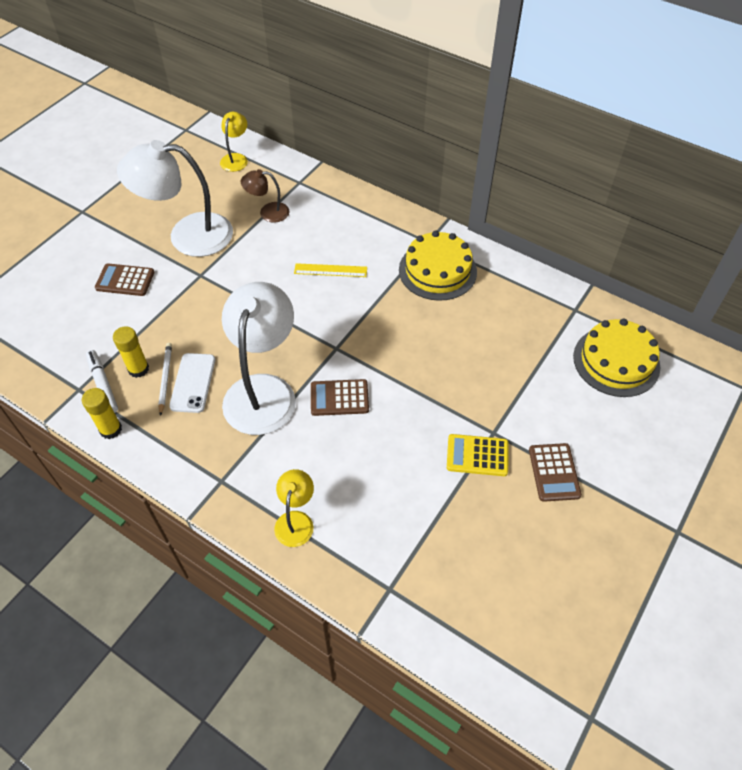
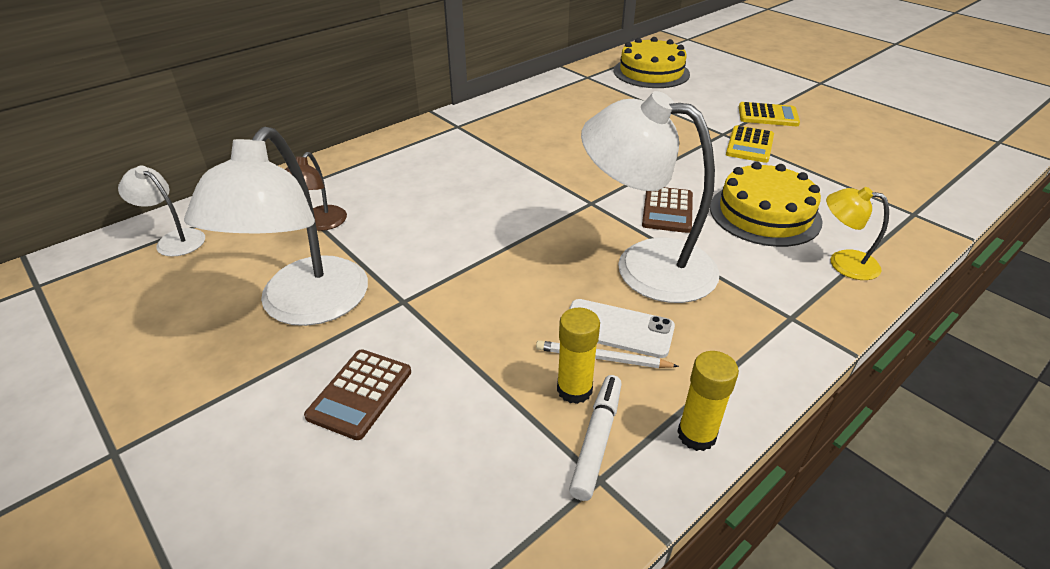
camera: 75 degrees left, 15 degrees down
(103, 384) = (597, 440): white marker -> white marker turned 120 degrees clockwise
(236, 158) = (174, 240): yellow lamp -> white lamp
(330, 270) = (463, 190): yellow ruler -> none
(437, 270) = (503, 127): yellow cake -> yellow cake (764, 214)
(554, 472) = (768, 115): brown calculator -> yellow calculator

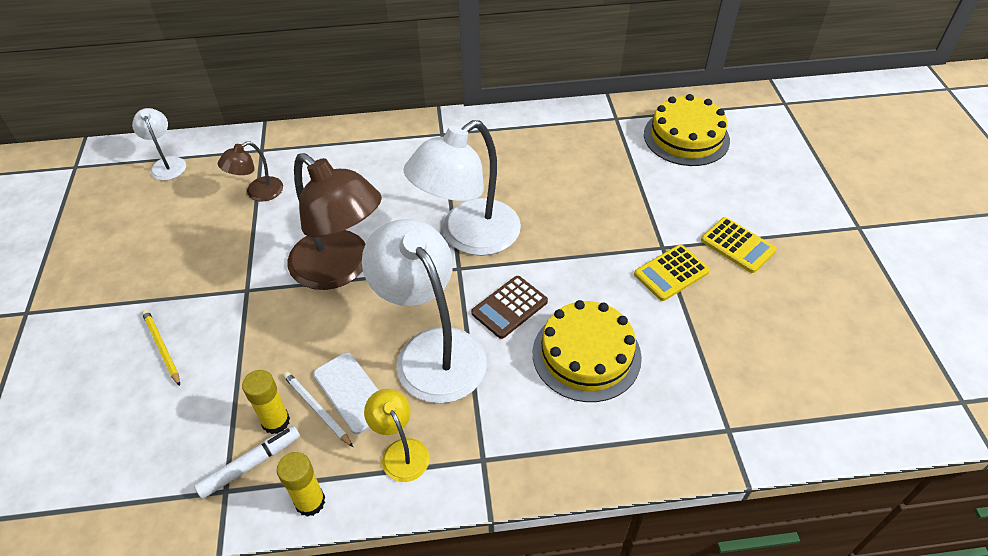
camera: 35 degrees right, 10 degrees up
(305, 307) = (190, 262): white lamp -> white lamp (468, 236)
(360, 394) = (161, 347): brown calculator -> yellow pencil
(483, 245) = (340, 269): none -> brown lamp
(843, 262) = (590, 438): yellow lamp -> yellow lamp (401, 451)

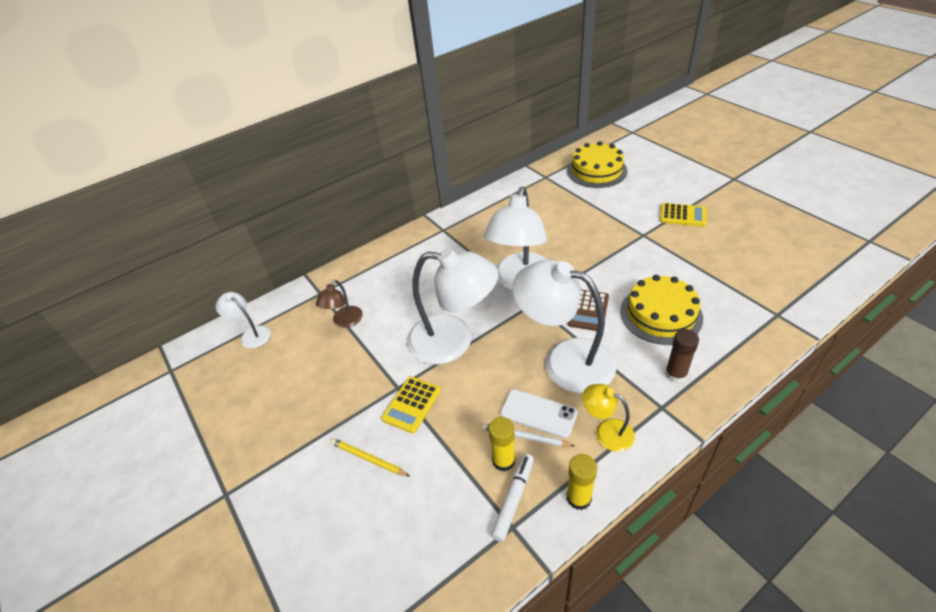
camera: 25 degrees left, 5 degrees down
(340, 269) = (454, 341): brown lamp -> white lamp
(534, 432) = (675, 374): none -> brown glue stick
(671, 273) = (662, 246): yellow calculator -> yellow calculator (411, 404)

